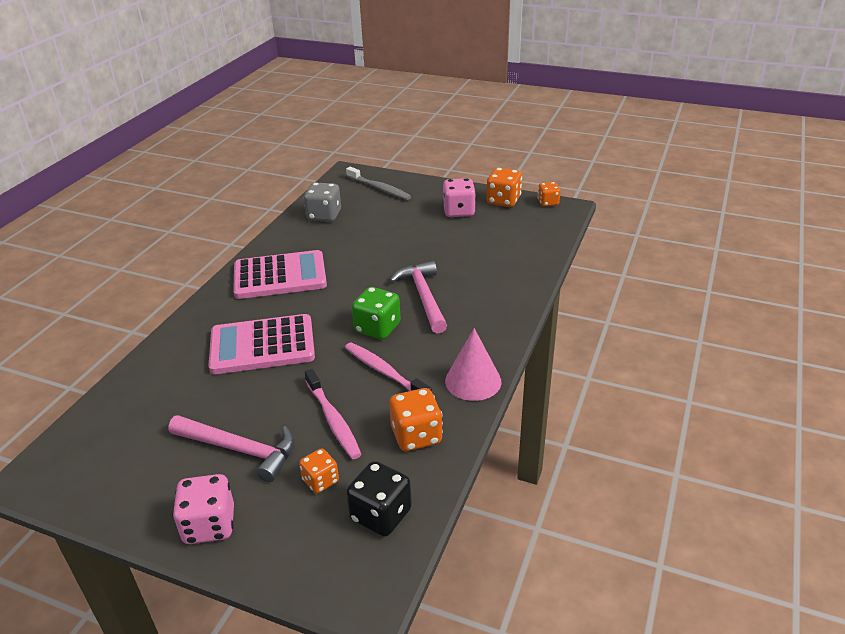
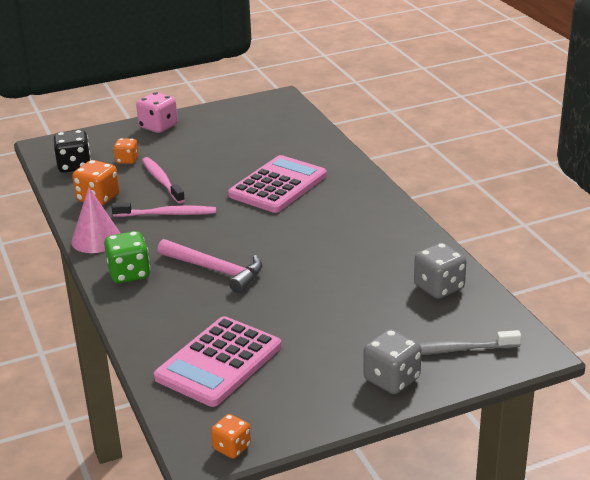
camera: 135 degrees right, 5 degrees down
(240, 450) = (194, 148): pink hammer -> none
(280, 276) = (360, 224): pink calculator -> pink calculator (219, 362)
(333, 420) = (162, 181): pink toothbrush -> pink toothbrush turned 45 degrees clockwise
(377, 328) = (216, 233): green dice -> green dice (129, 274)
(430, 192) = (391, 379): none -> grey dice
(459, 211) = (317, 371): pink dice -> none
(503, 201) = (289, 417): orange dice -> none

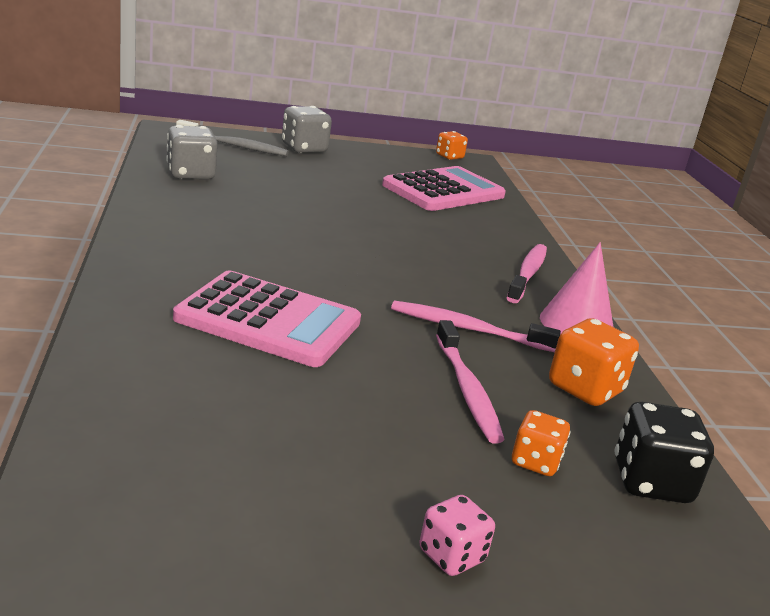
camera: 170 degrees left, 5 degrees down
(129, 274) = (527, 274): green dice -> pink toothbrush
(158, 127) = (451, 556): pink dice -> pink dice, size x0.63
(215, 270) = (420, 249): pink hammer -> none
(278, 185) = (268, 320): pink calculator -> pink calculator turned 120 degrees counterclockwise

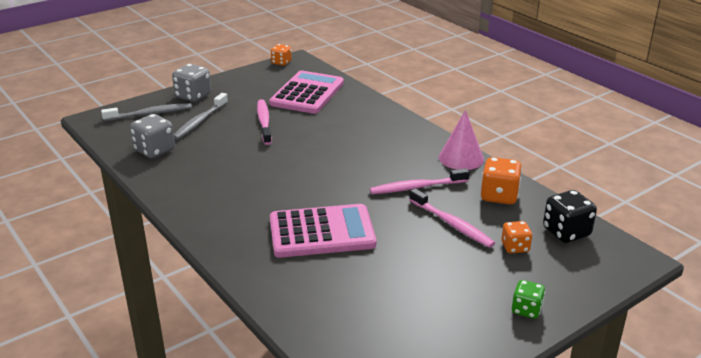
camera: 25 degrees left, 5 degrees up
(278, 170) = (200, 121): none -> grey toothbrush
(451, 556) = (526, 310): pink dice -> green dice
(527, 274) = (409, 135): pink toothbrush -> pink toothbrush (264, 122)

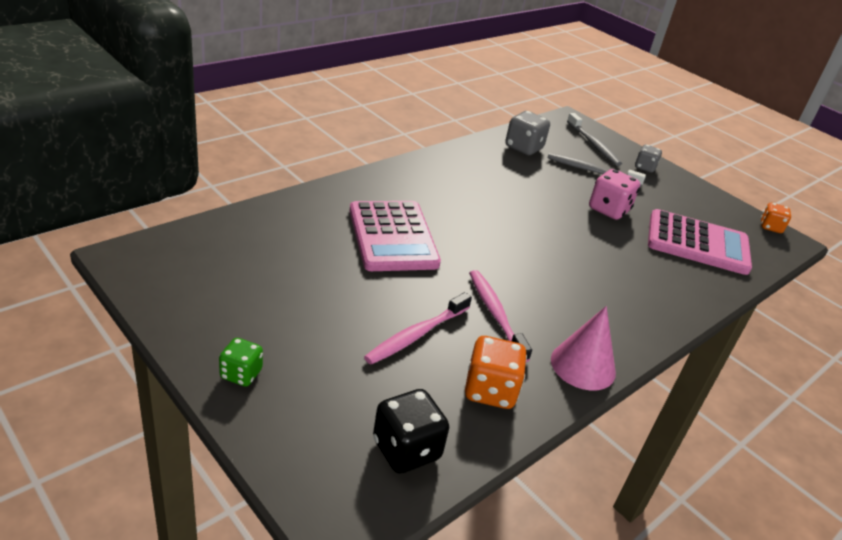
camera: 80 degrees right, 5 degrees up
(193, 96) = (645, 167): grey dice -> grey dice, size x0.63
(264, 122) = (608, 210): pink toothbrush -> pink dice
(515, 247) = (368, 386): orange dice -> none

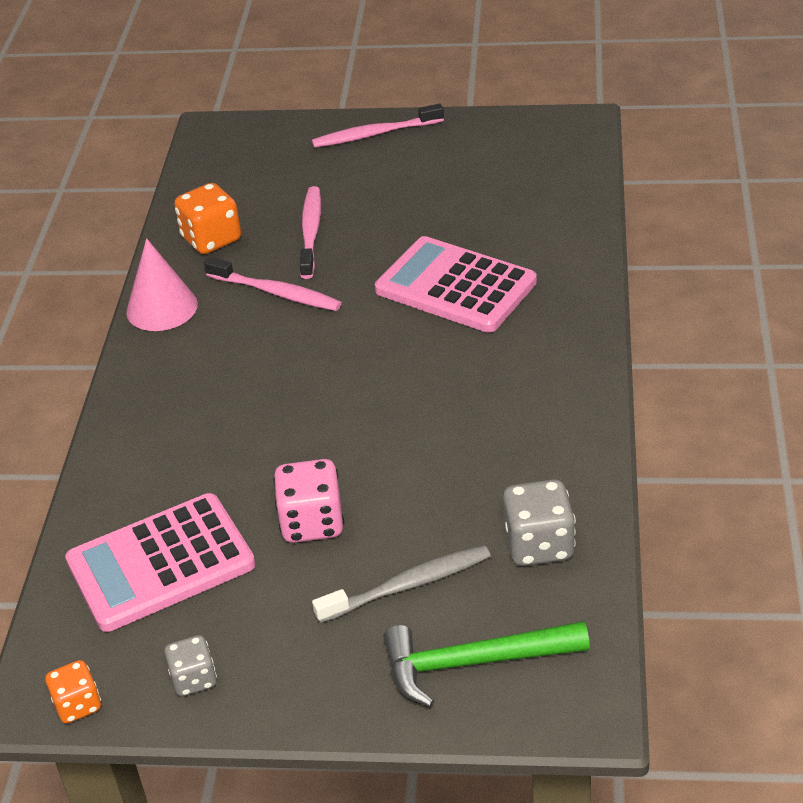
camera: 145 degrees right, 5 degrees up
(241, 374) = (374, 134): green dice -> pink toothbrush
(406, 449) = (222, 175): black dice -> none
(593, 145) = (473, 662): grey toothbrush -> green hammer
(645, 167) = (351, 679): grey dice -> grey dice (194, 679)

